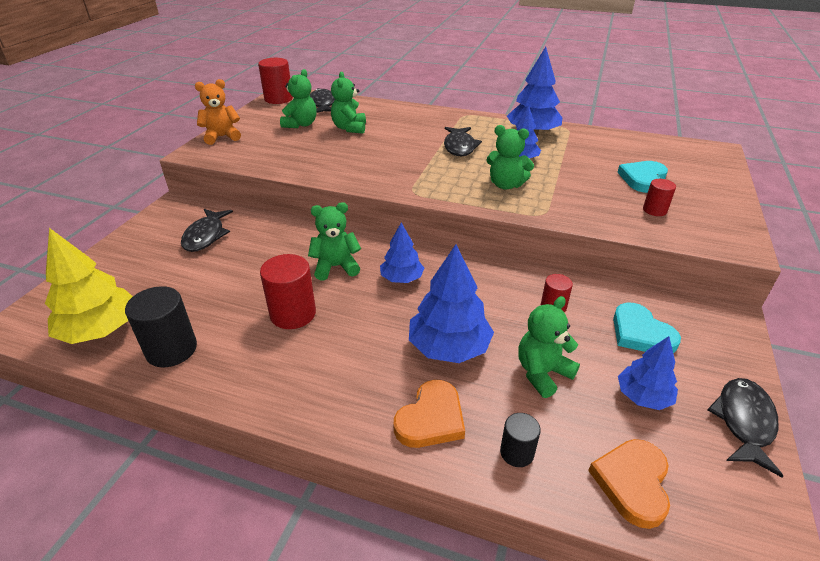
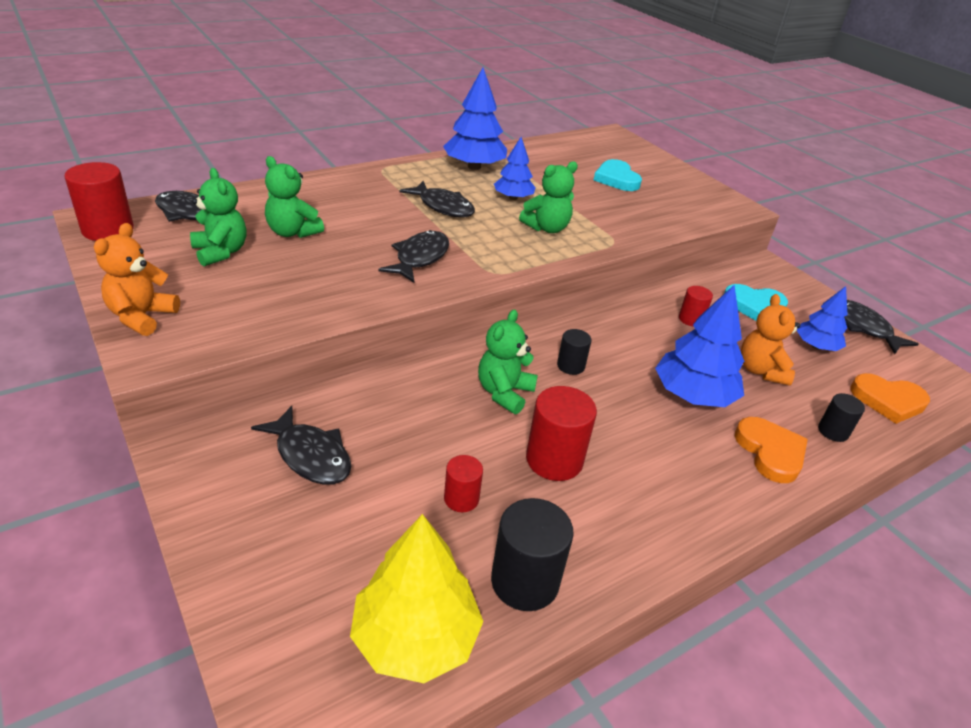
camera: 55 degrees left, 0 degrees up
(387, 166) = (419, 258): none -> black fish
(401, 278) = (570, 366): blue tree -> black cylinder
(542, 373) = (761, 370): green teddy bear -> orange teddy bear
(632, 483) = (888, 401): orange heart -> orange heart turned 45 degrees counterclockwise
(654, 210) = (664, 202): red cylinder -> red cylinder (461, 499)

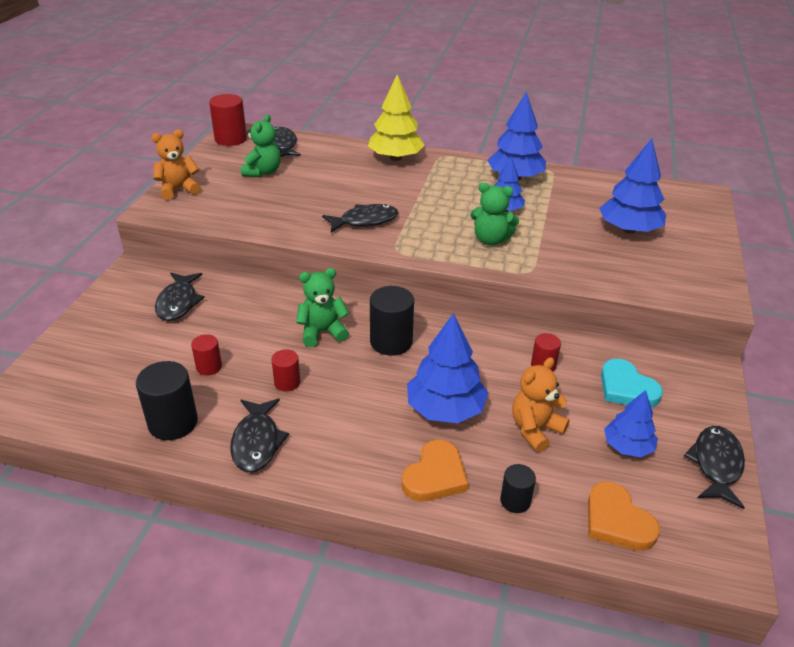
camera: 50 degrees right, 0 degrees up
(292, 232) = (317, 176): green teddy bear -> none
(415, 637) = (95, 406): yellow tree -> yellow tree (395, 158)
(443, 207) = (439, 196): black fish -> black fish (257, 442)
(554, 460) = (287, 382): red cylinder -> red cylinder, size x0.57
(570, 366) = (391, 342): black cylinder -> black cylinder, size x1.75
(616, 179) = (629, 229): turquoise heart -> blue tree

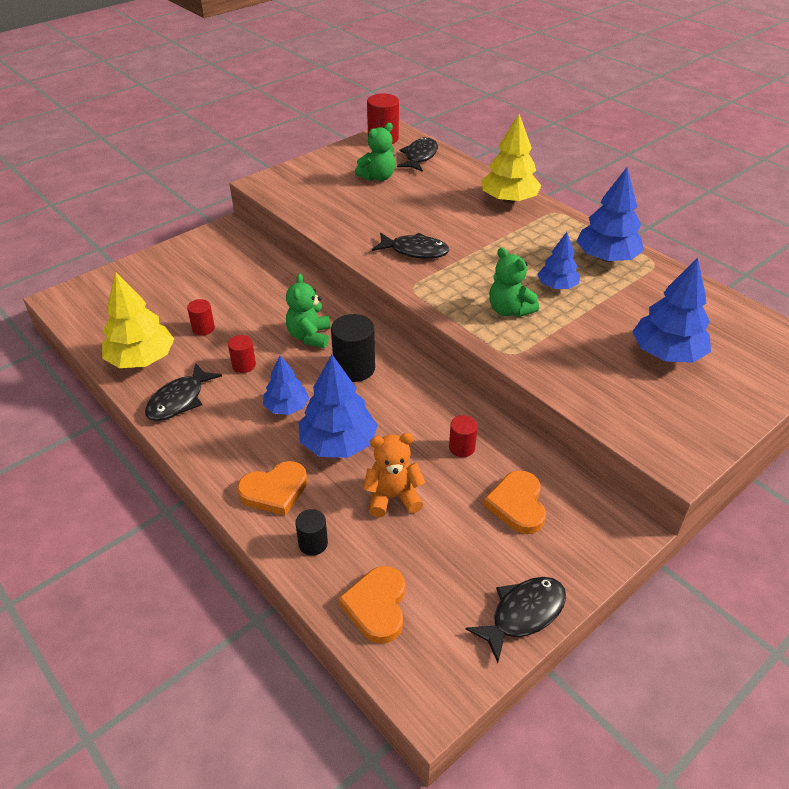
camera: 35 degrees right, 5 degrees up
(173, 423) = (141, 359): black cylinder -> yellow tree
(178, 189) = (297, 172): orange teddy bear -> none
(178, 302) = (231, 269): black fish -> none
(322, 332) = (309, 336): green teddy bear -> green teddy bear turned 105 degrees counterclockwise
(626, 388) = (517, 504): turquoise heart -> orange heart
(627, 446) = (457, 554): blue tree -> blue tree (286, 407)

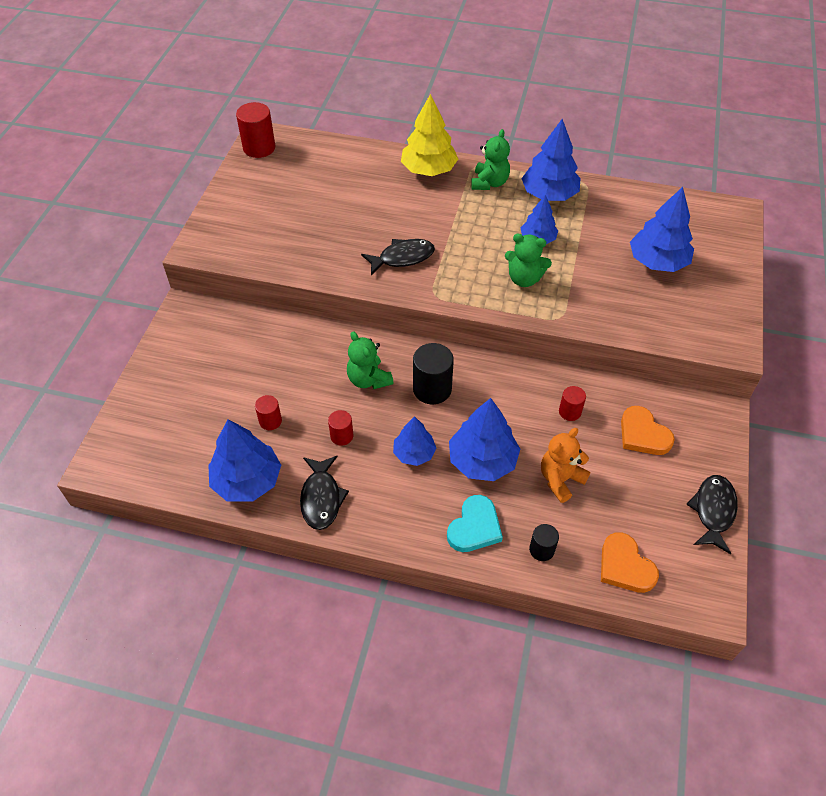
camera: 35 degrees left, 10 degrees up
(141, 359) = (247, 480): yellow tree -> blue tree
(274, 490) = (474, 527): orange heart -> turquoise heart
(378, 177) = (297, 194): green teddy bear -> green teddy bear (489, 183)
(419, 157) = (312, 155): black fish -> none

